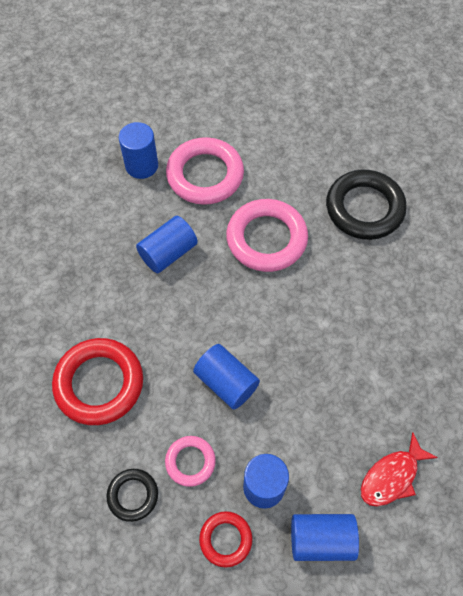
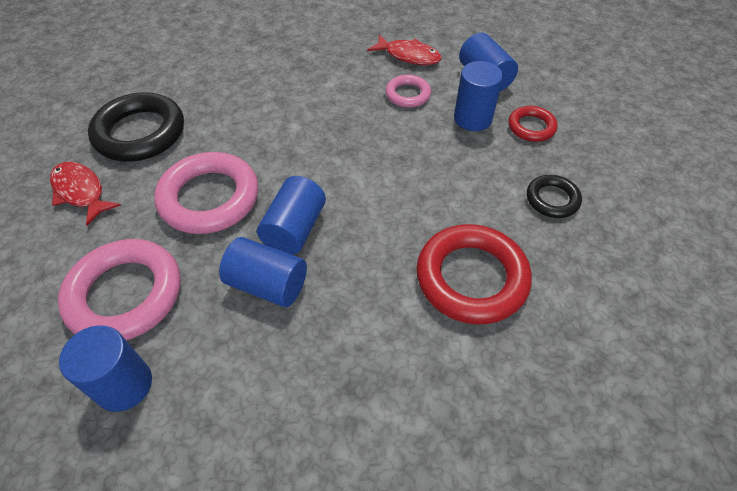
camera: 115 degrees left, 10 degrees down
(190, 462) = (490, 171): pink ring -> pink ring (408, 94)
(226, 382) = (398, 173): blue cylinder -> blue cylinder (294, 229)
(312, 163) = (81, 192): none -> red fish

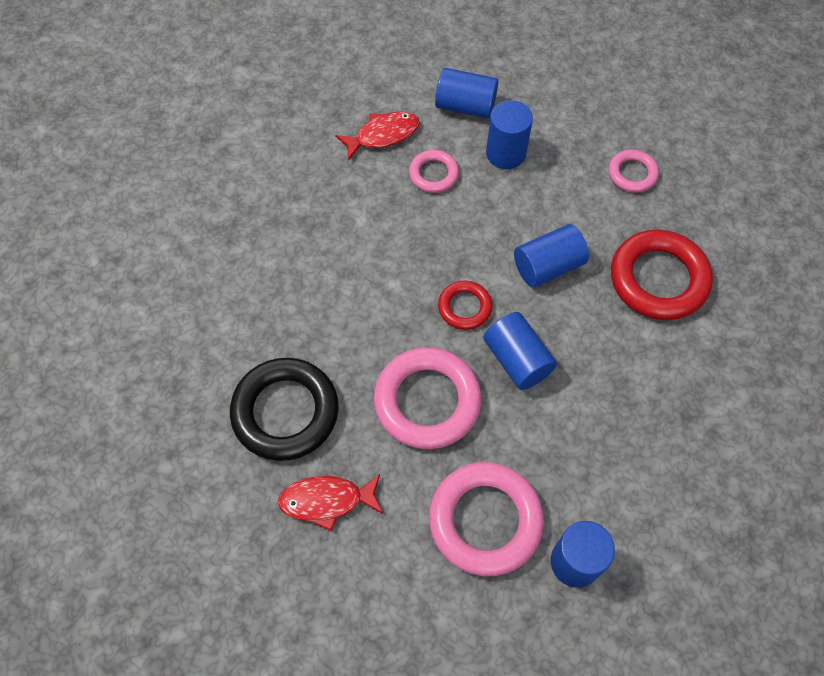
camera: 50 degrees left, 10 degrees up
(267, 284) = (558, 413): blue cylinder -> blue cylinder (548, 266)
(531, 127) = (551, 124): red ring -> red ring (464, 307)
(552, 199) = (632, 174): black ring -> pink ring

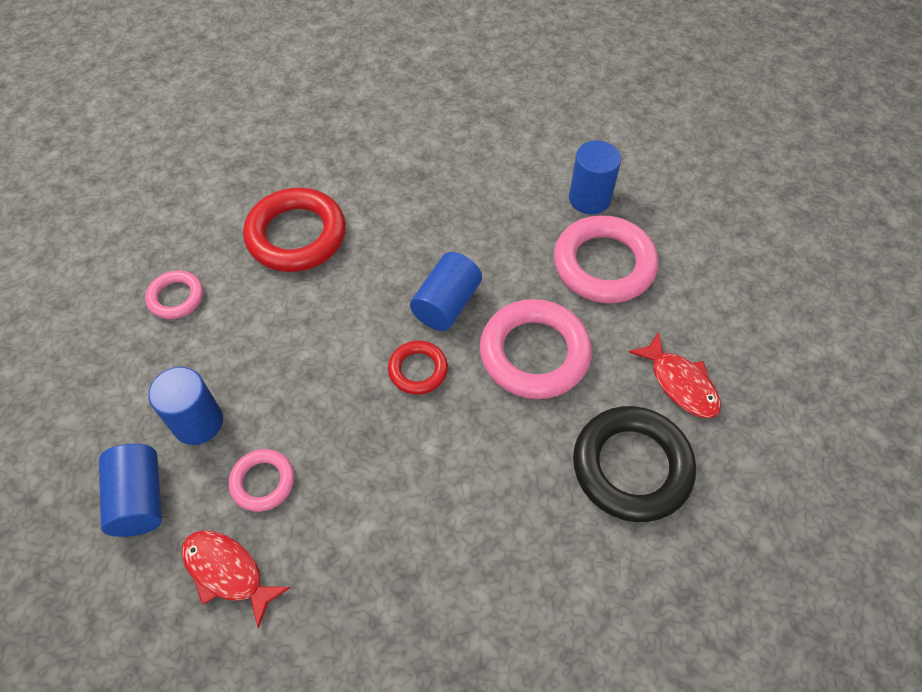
camera: 120 degrees left, 5 degrees down
(548, 266) = (330, 322): blue cylinder -> none

